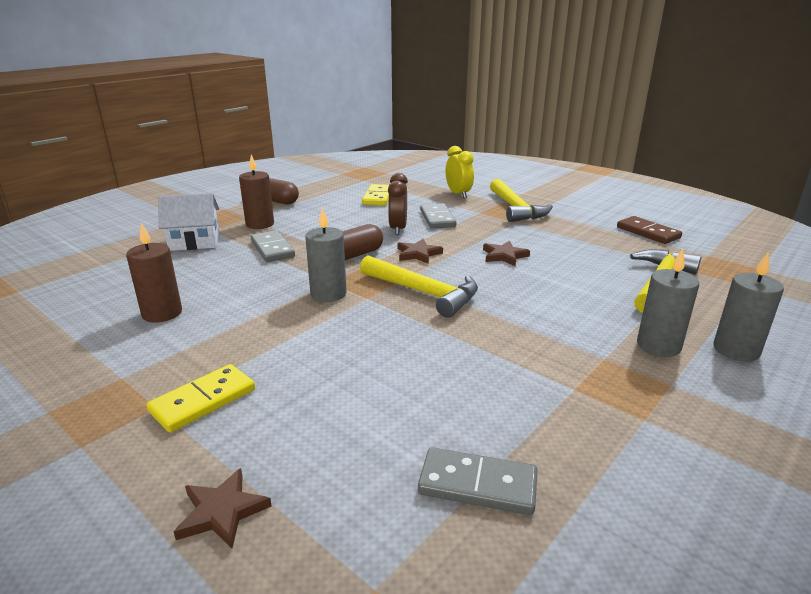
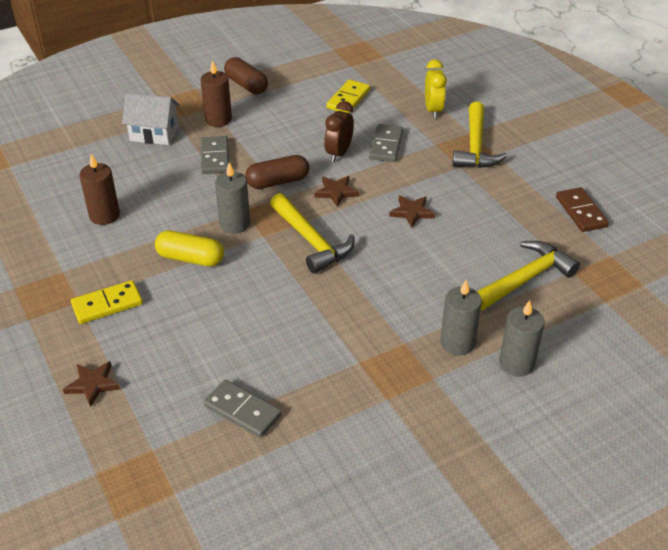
camera: 20 degrees right, 15 degrees up
(294, 332) = (190, 258): none -> yellow capsule

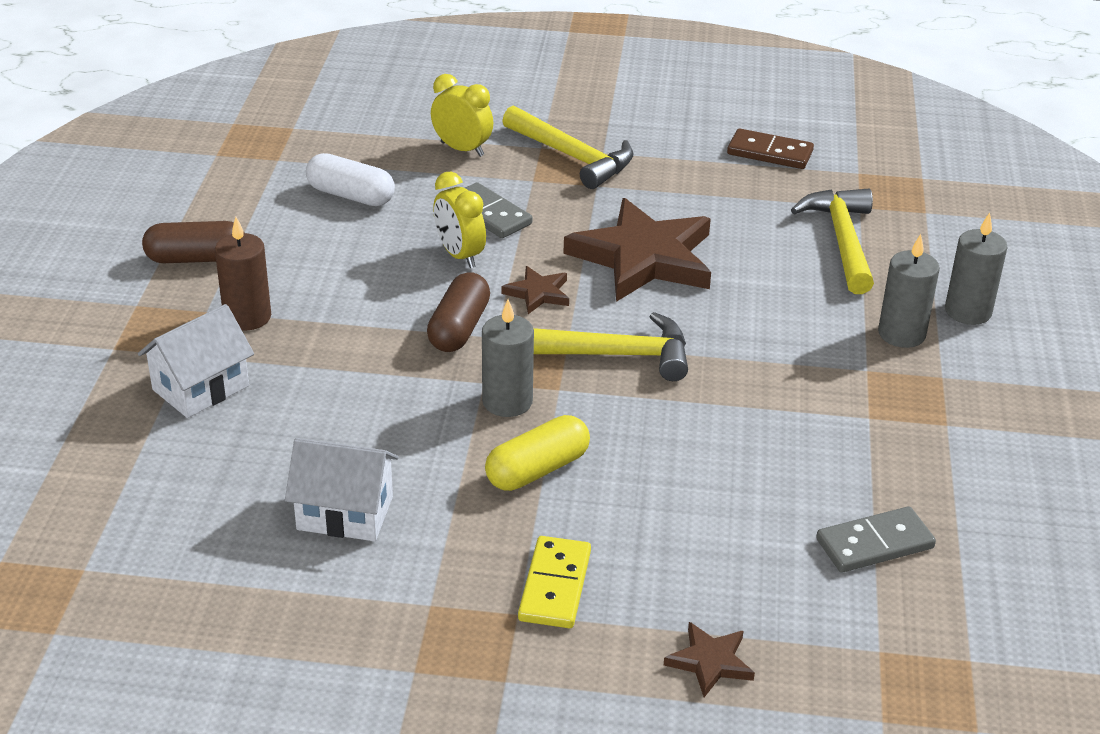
camera: 55 degrees left, 5 degrees down
(104, 215) = (345, 513): brown candle -> white house
(214, 157) = (334, 357): grey domino -> none
(339, 153) = (459, 255): brown clock -> yellow clock
(348, 99) = (351, 195): yellow domino -> white capsule
(412, 212) = (644, 257): brown star -> brown star, size x2.26

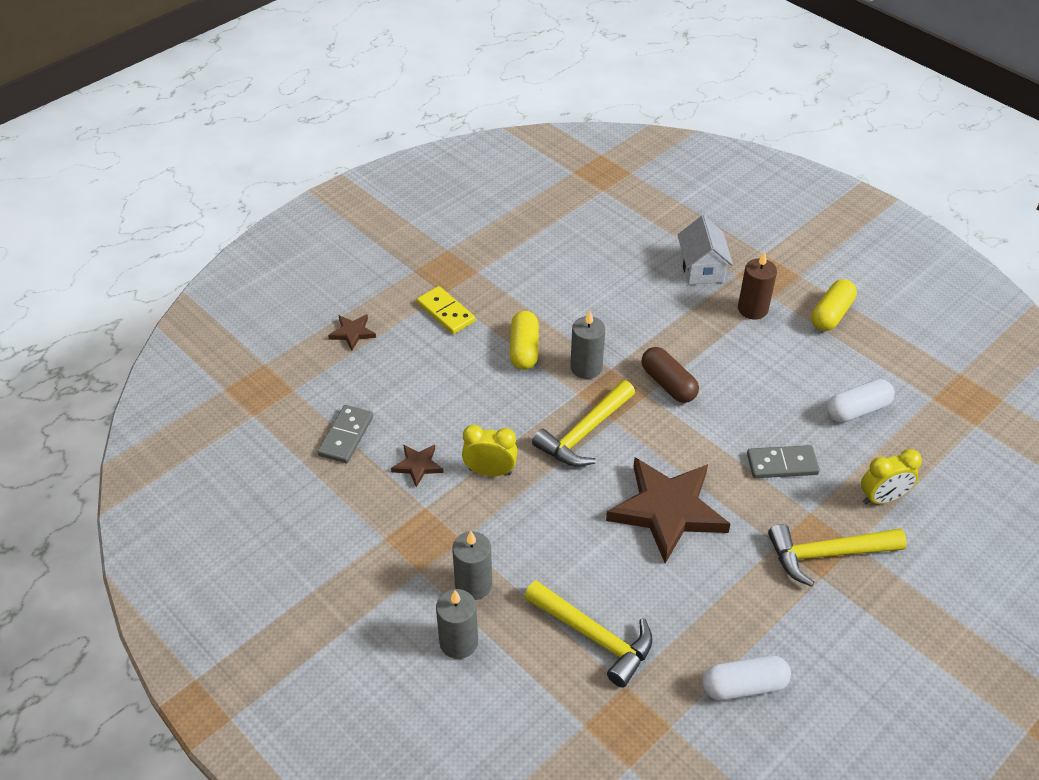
camera: 130 degrees right, 10 degrees up
(196, 258) = (831, 314): brown capsule -> yellow capsule
(345, 513) = (560, 273): white house -> none
(459, 255) = (744, 424): yellow clock -> yellow clock (490, 471)
(538, 293) = (673, 436): brown star -> brown star (418, 465)
(769, 153) = (744, 686): brown domino -> white capsule

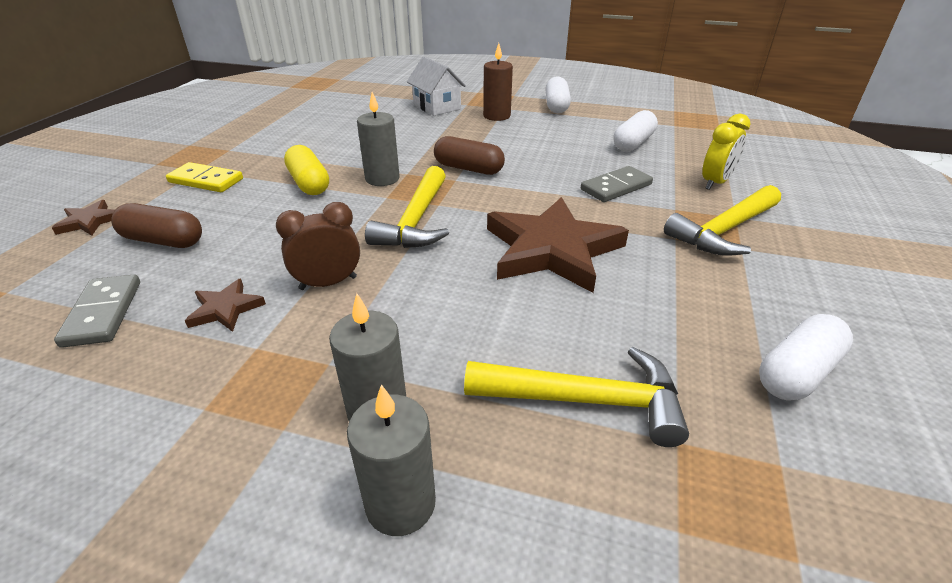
camera: 30 degrees left, 10 degrees down
(397, 377) = (163, 241): none -> brown capsule
(490, 471) = (328, 283): yellow clock -> brown clock
(831, 314) = (556, 106): yellow capsule -> white capsule

